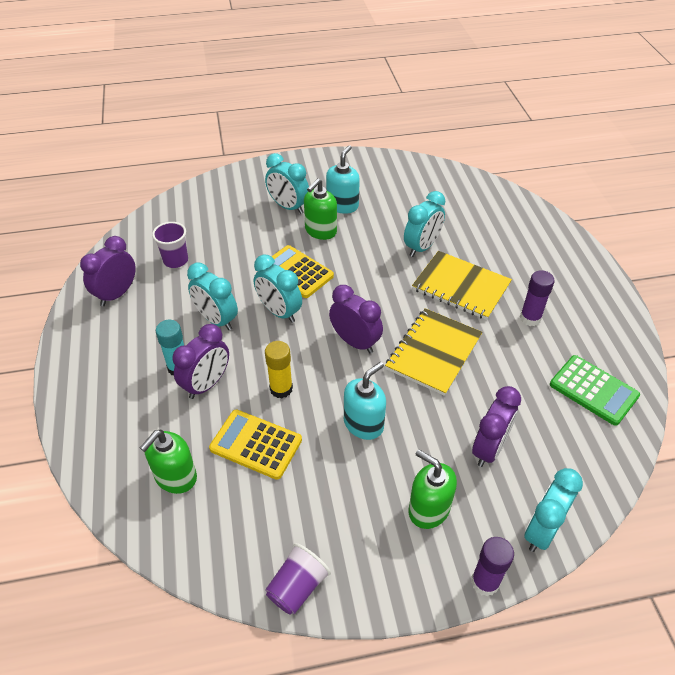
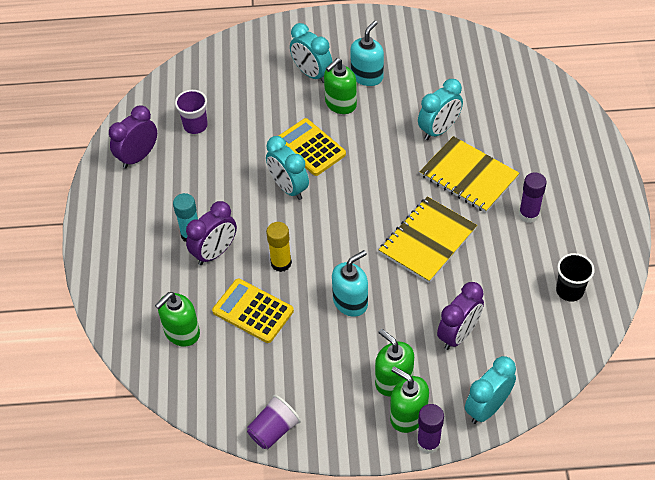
camera: 10 degrees right, 5 degrees up
(216, 320) = (229, 191): turquoise clock -> none
(355, 342) = (355, 224): purple clock -> none
(454, 550) = (408, 415): none -> green soap dispenser
(593, 390) = (569, 290): green calculator -> black cup

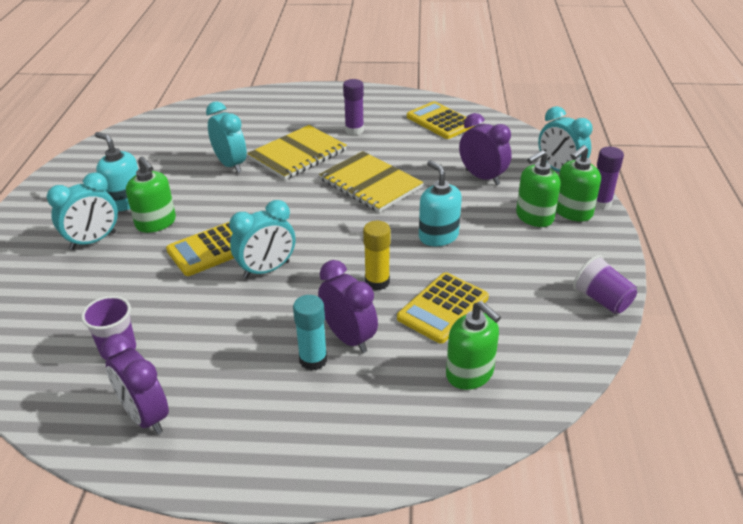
camera: 85 degrees left, 15 degrees down
(569, 290) = (440, 121): black cup -> yellow calculator

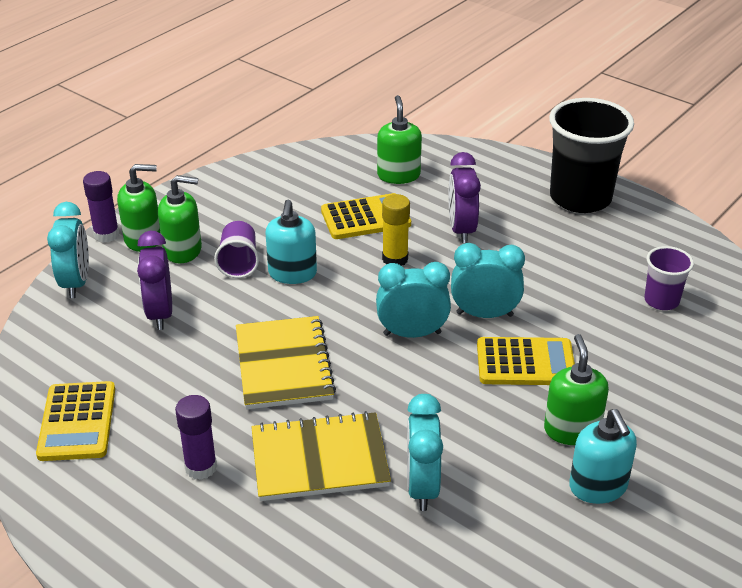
camera: 145 degrees left, 0 degrees up
(93, 241) = (657, 438): turquoise clock -> turquoise clock (412, 334)
(146, 416) = (653, 244): purple clock -> none
(256, 445) = (580, 198): none -> black cup
(313, 360) = (502, 227): turquoise glue stick -> none
(602, 300) = (242, 173): purple cup -> purple cup (239, 262)

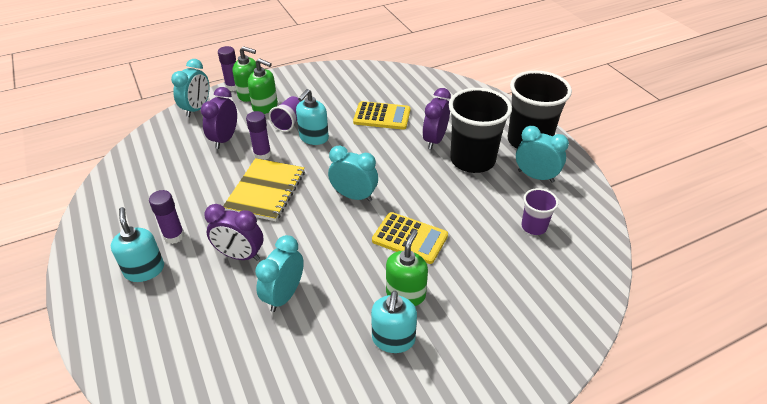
camera: 25 degrees right, 5 degrees up
(77, 422) = (135, 187): yellow calculator -> none
(197, 525) = (144, 270): none -> turquoise soap dispenser
(236, 318) = (262, 154): none -> purple glue stick
(319, 459) = (240, 255): yellow notebook -> purple clock
(395, 259) = (380, 146): yellow glue stick -> none
(398, 175) = (422, 96): green soap dispenser -> none
(484, 314) = (408, 198): turquoise clock -> turquoise clock (535, 176)
(529, 242) = (472, 160): none -> black cup

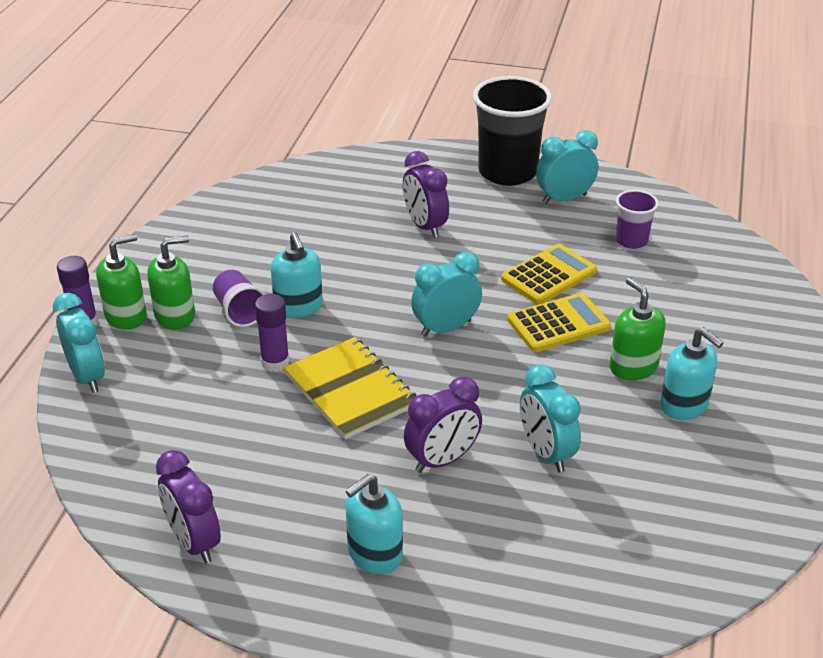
camera: 50 degrees left, 5 degrees down
(144, 270) = (374, 554): turquoise soap dispenser -> turquoise soap dispenser turned 60 degrees counterclockwise
(174, 236) = (340, 503): purple glue stick -> none
(225, 139) = (197, 380): purple clock -> purple clock (194, 542)
(382, 116) = (330, 238): yellow calculator -> yellow calculator (548, 275)
(472, 160) = (490, 221): black cup -> none

